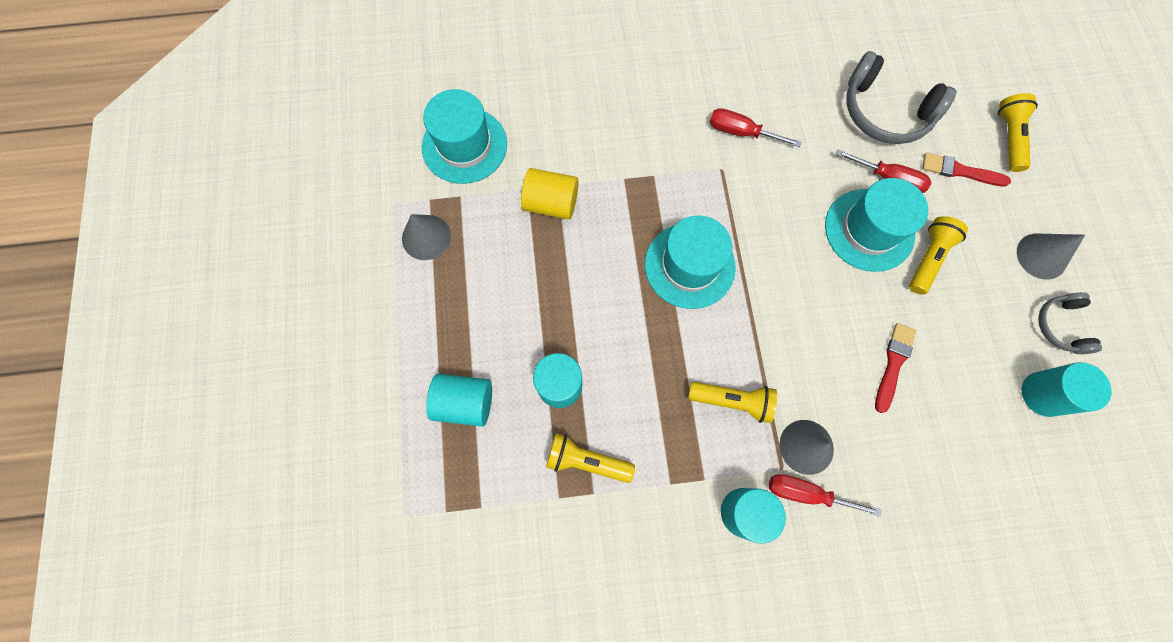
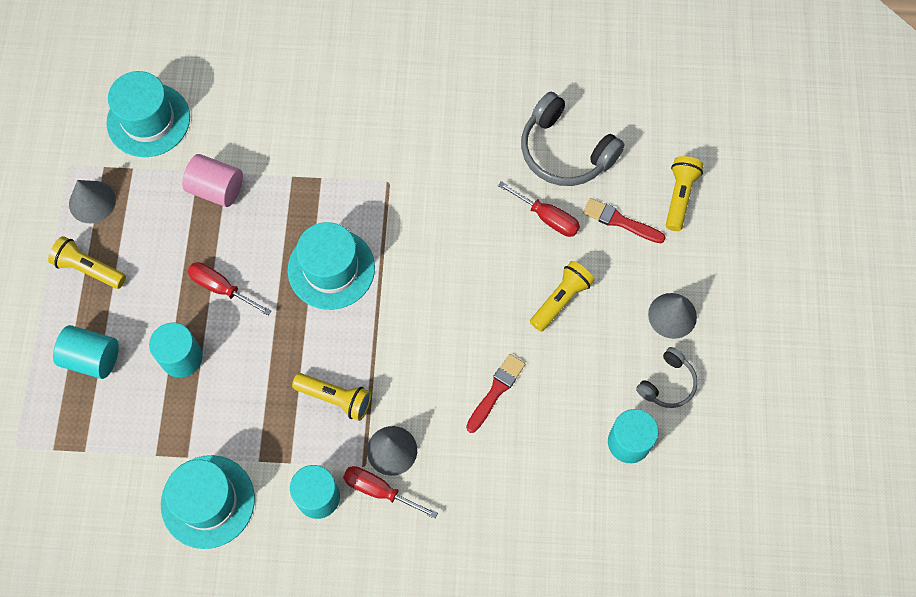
camera: 10 degrees right, 5 degrees down
(551, 203) = (216, 189): yellow cylinder -> pink cylinder
(586, 461) = (188, 428): yellow flashlight -> yellow flashlight (89, 269)
(741, 132) = (417, 149): red screwdriver -> red screwdriver (221, 288)
(869, 230) = (513, 263): turquoise hat -> turquoise hat (208, 501)
(1060, 326) = (667, 383): grey headphones -> grey headphones turned 150 degrees counterclockwise

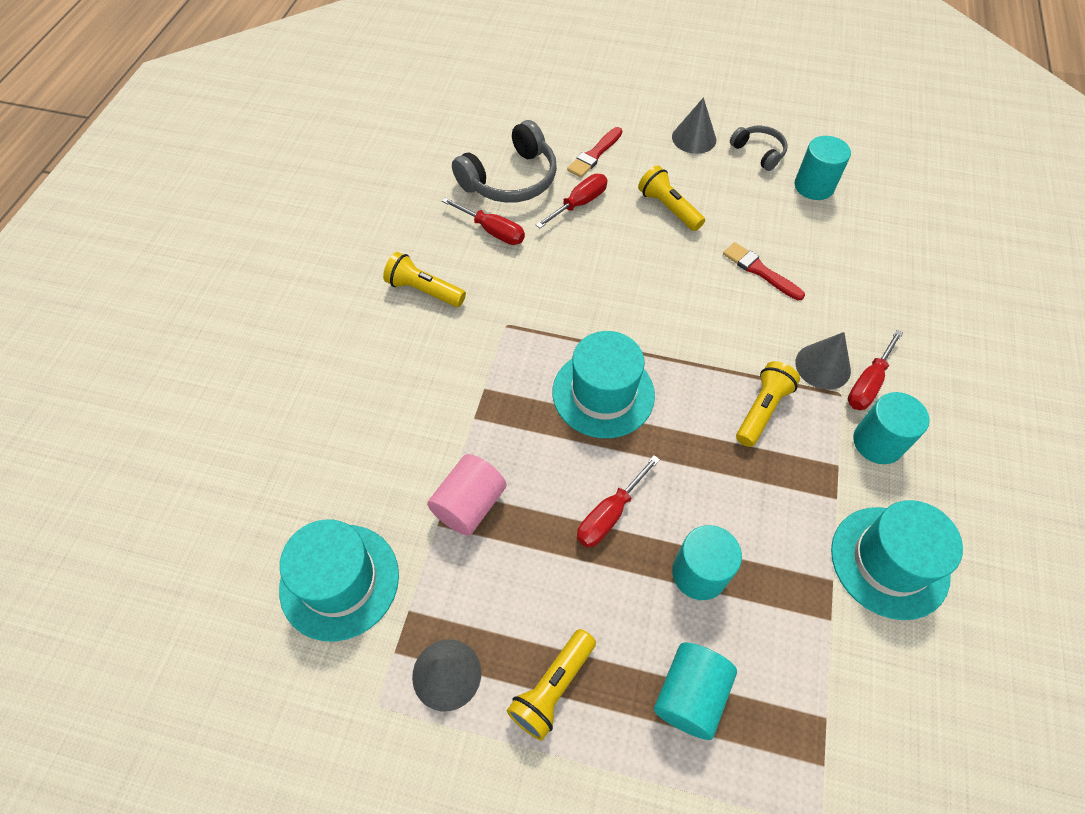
camera: 80 degrees left, 10 degrees down
(494, 149) = (492, 231): none -> red screwdriver
(679, 196) = (578, 113): yellow flashlight -> yellow flashlight (424, 290)

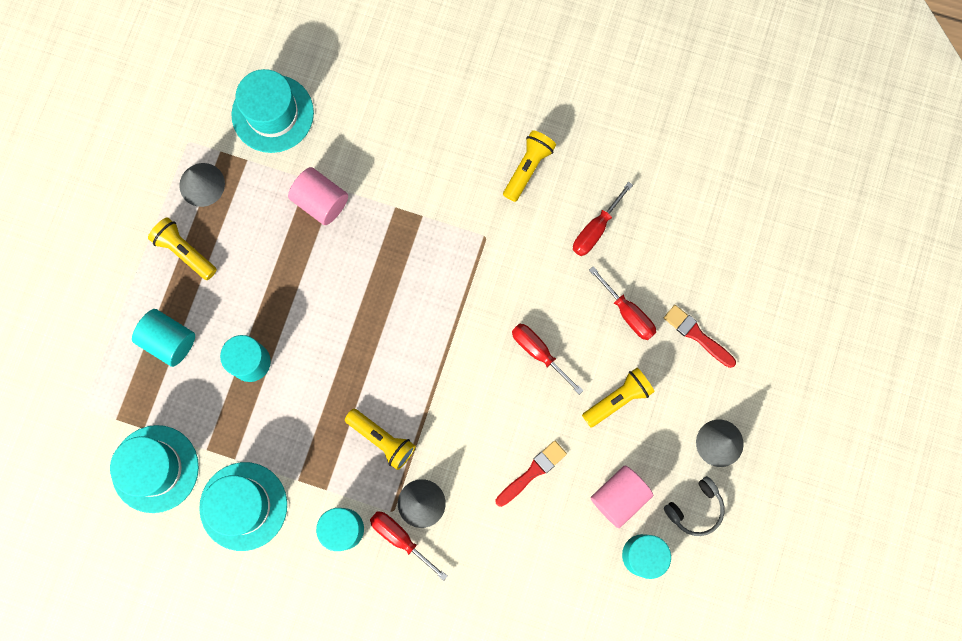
camera: 95 degrees right, 20 degrees up
(510, 179) = (664, 249): grey headphones -> none
(603, 393) = (409, 311): turquoise hat -> turquoise hat (155, 468)
(609, 514) = (302, 303): red screwdriver -> red screwdriver (539, 352)
(764, 204) = (619, 497): none -> pink cylinder

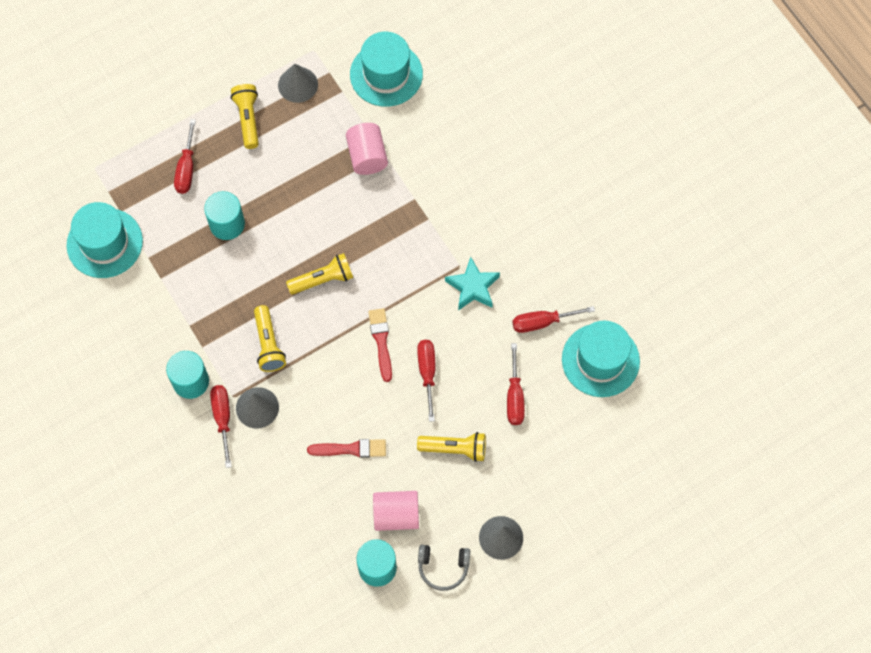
camera: 40 degrees right, 10 degrees down
(169, 341) = (186, 168): turquoise cylinder -> red screwdriver
(243, 506) = (139, 313): turquoise hat -> turquoise hat (600, 360)
(512, 246) = (473, 287): none -> turquoise star
(528, 168) = (531, 244): yellow flashlight -> yellow flashlight (323, 279)
(697, 335) = (551, 451): red brush -> red brush (381, 341)

